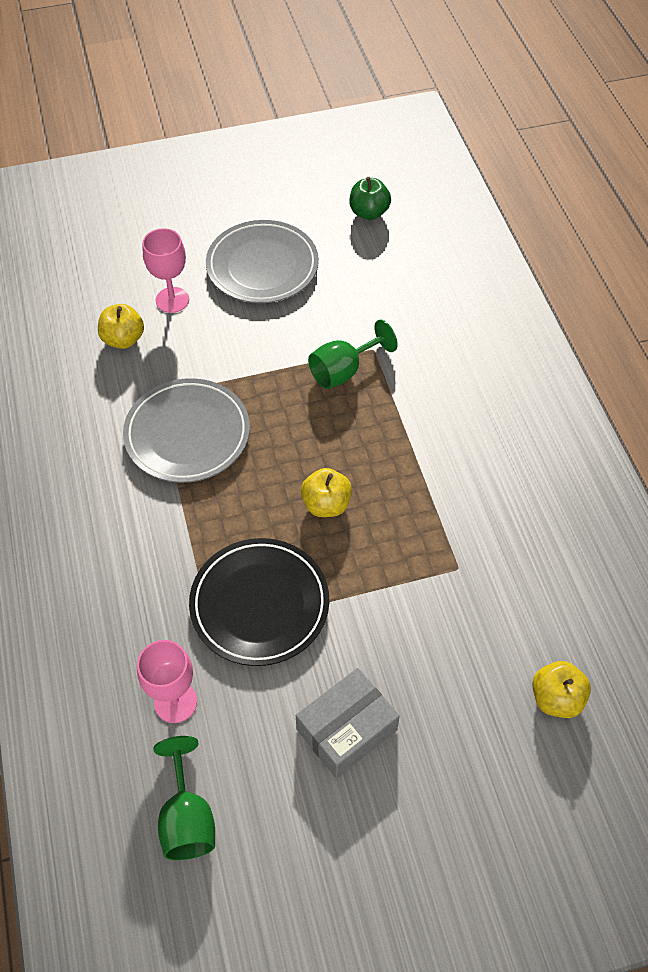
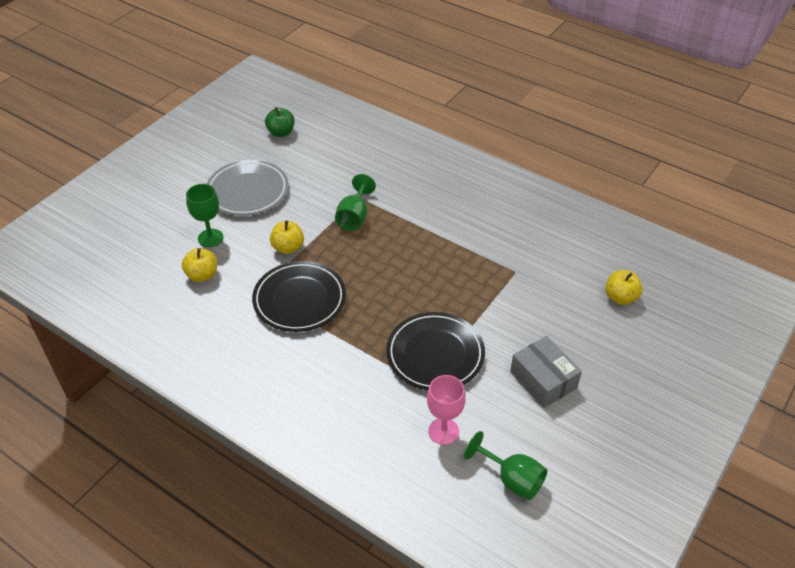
camera: 40 degrees left, 10 degrees down
(172, 300) = (210, 238): pink goblet -> green goblet
(187, 434) = (299, 300): grey plate -> black plate
(326, 504) = (417, 285): yellow apple -> yellow apple (288, 247)
(346, 729) = (543, 379): grey box -> grey box turned 45 degrees counterclockwise

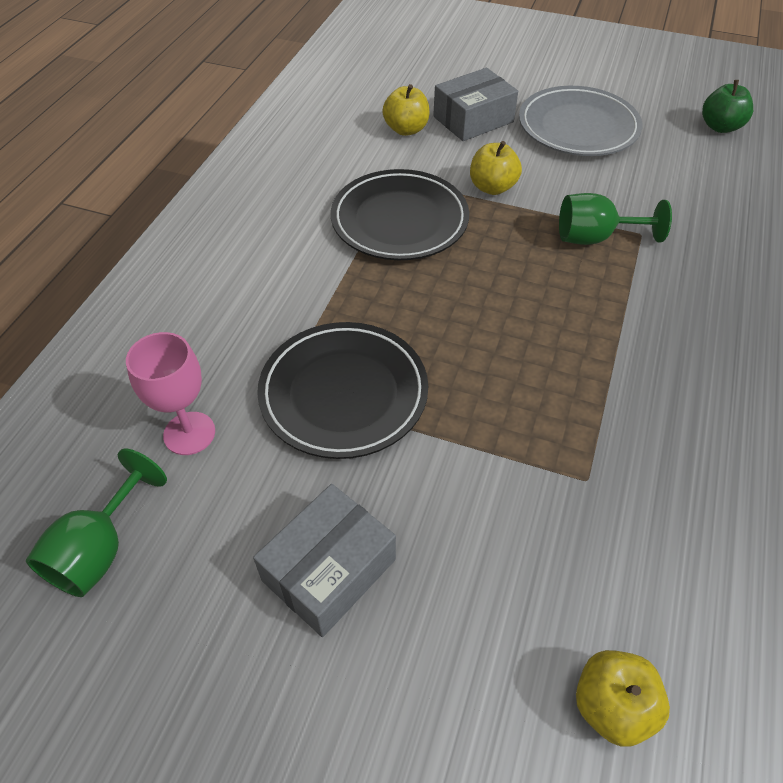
camera: 75 degrees right, 5 degrees up
(210, 238) = (473, 119): green goblet -> grey box

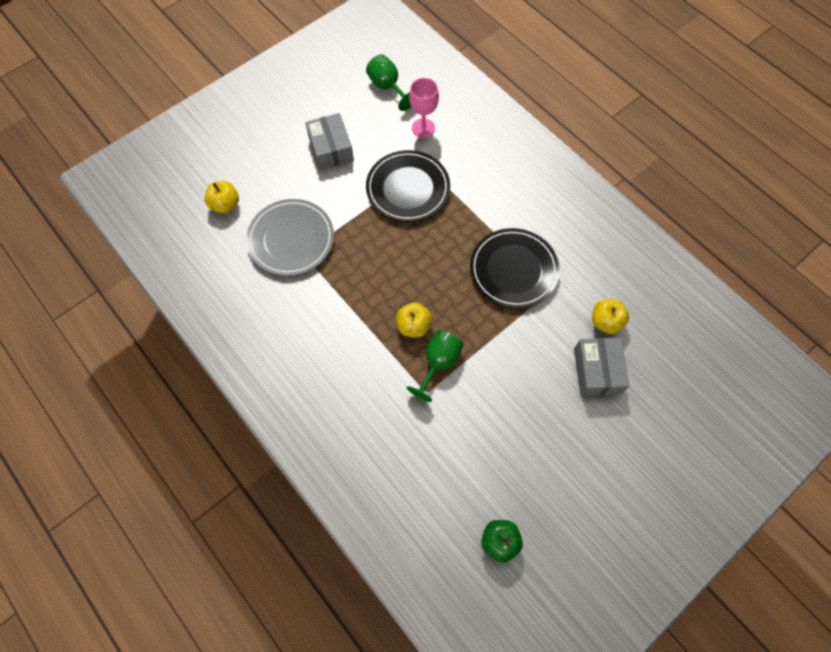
camera: 120 degrees right, 15 degrees up
(492, 187) = (516, 337): yellow apple -> yellow apple (413, 326)
(578, 127) = (552, 435): grey plate -> grey plate (291, 239)

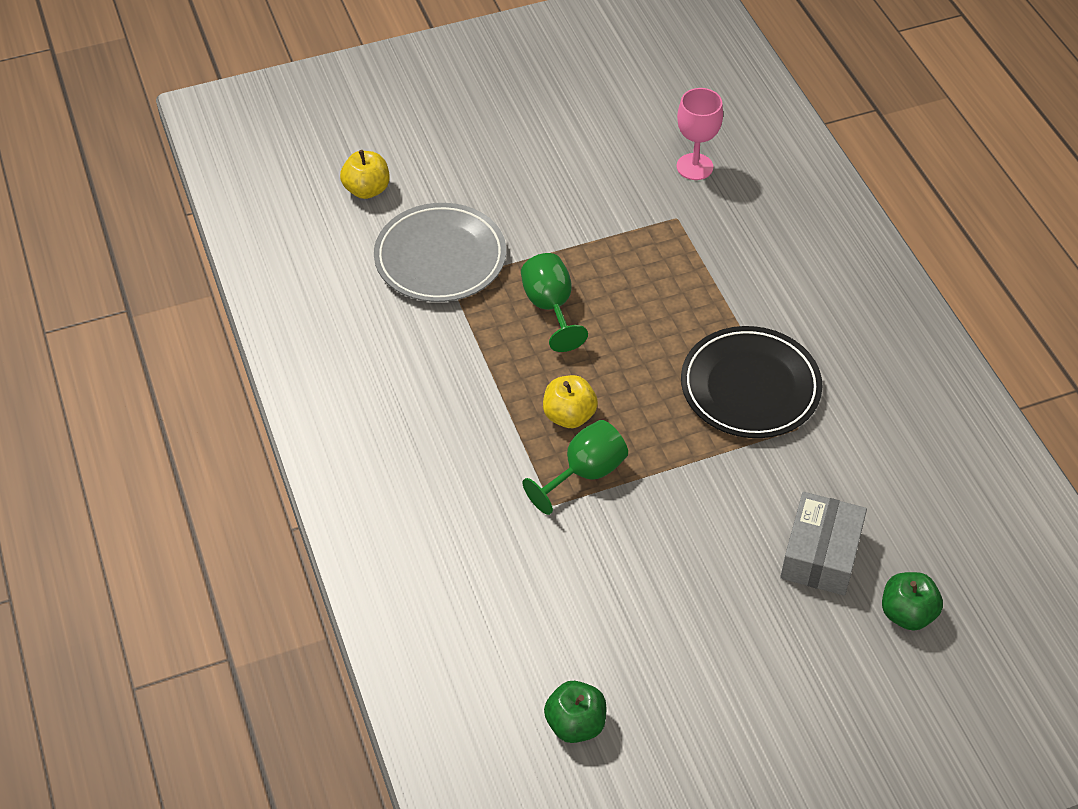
camera: 20 degrees right, 15 degrees down
(331, 149) = (546, 159): grey box -> none
(388, 87) = (665, 101): green goblet -> green goblet (550, 307)
(408, 189) = (637, 239): black plate -> none
(605, 322) = (863, 495): yellow apple -> none
(660, 393) = (907, 613): none -> green apple

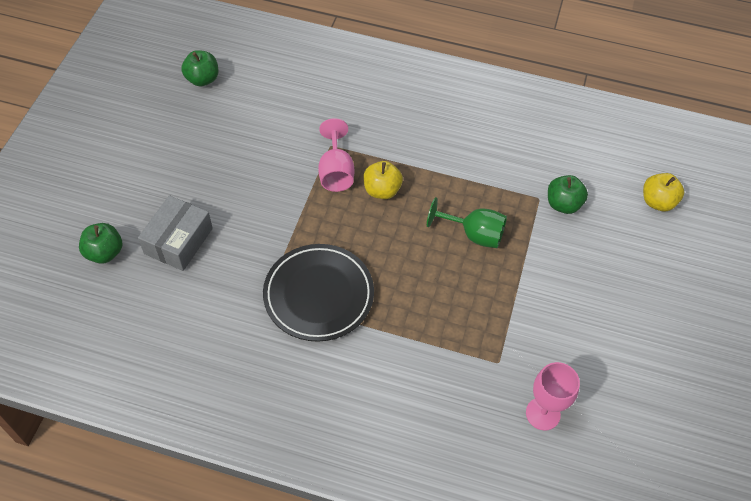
camera: 125 degrees right, 5 degrees up
(440, 258) = (563, 204): grey plate -> green apple
(585, 473) = (336, 172): green goblet -> pink goblet
(820, 554) = (178, 241): grey box -> grey box turned 60 degrees clockwise

